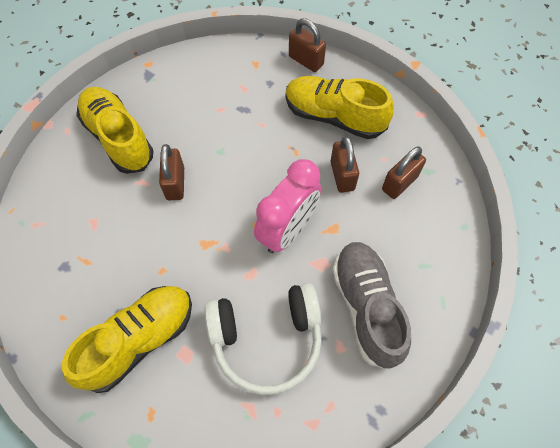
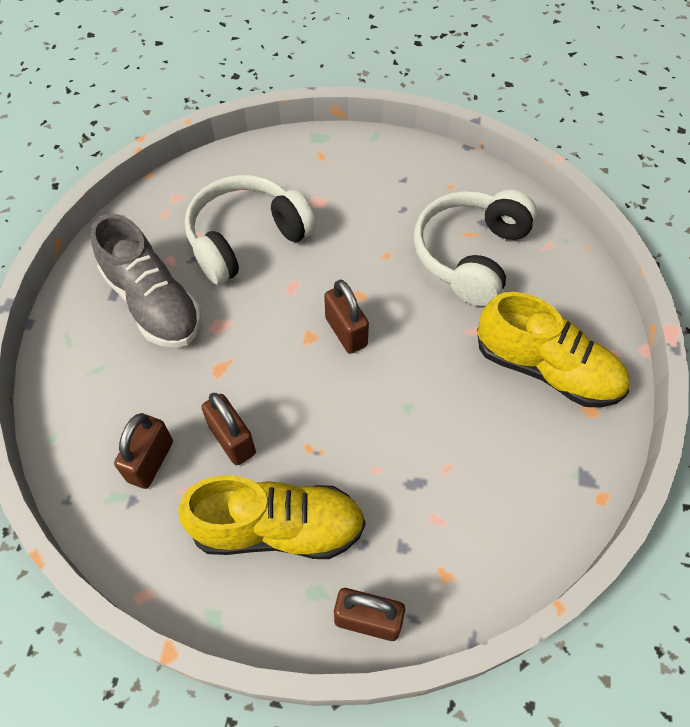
camera: 155 degrees right, 5 degrees down
(99, 241) = (470, 255): none -> white headphones
(139, 340) = (367, 195): yellow shoe -> none
(175, 183) = (435, 344): brown padlock -> brown padlock (346, 332)
(287, 230) = (273, 345): pink clock -> none

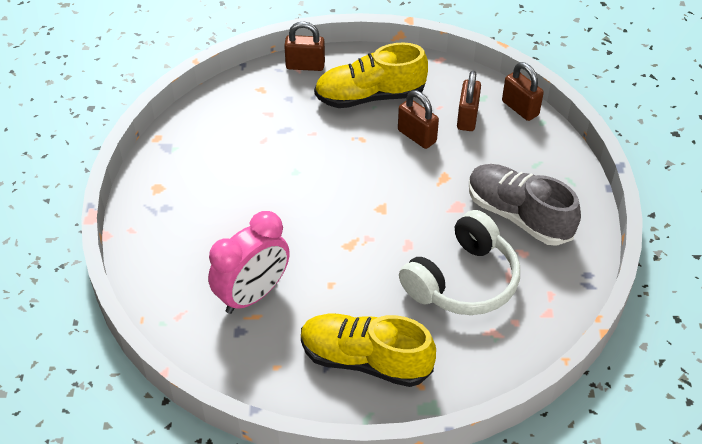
camera: 170 degrees right, 10 degrees down
(346, 332) = (353, 215): brown padlock -> brown padlock (520, 108)
(470, 255) = (253, 295): white headphones -> pink clock
(546, 369) = (189, 210): yellow shoe -> yellow shoe (365, 360)

